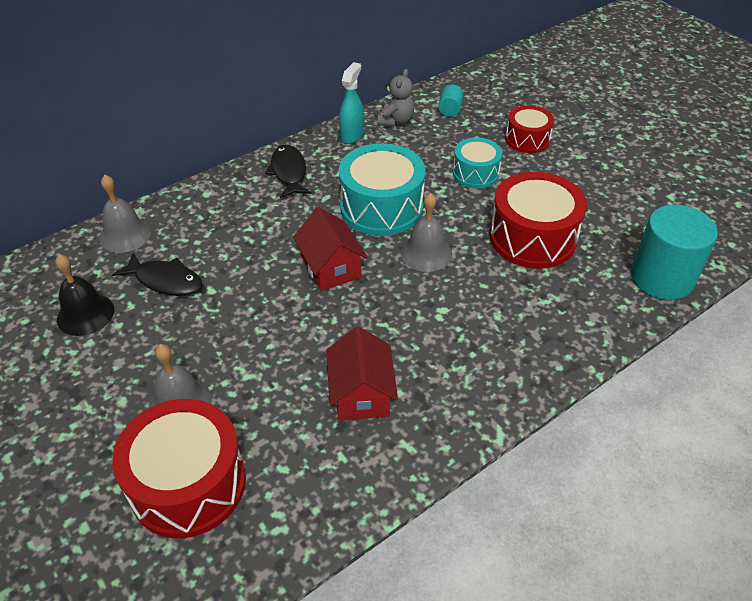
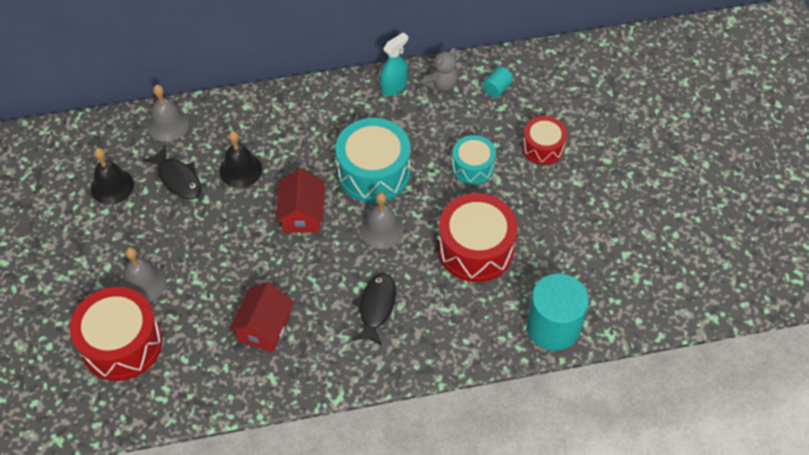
camera: 25 degrees right, 10 degrees up
(235, 249) = (240, 170): none -> black bell
(289, 172) = (320, 108): black fish -> black fish (376, 307)

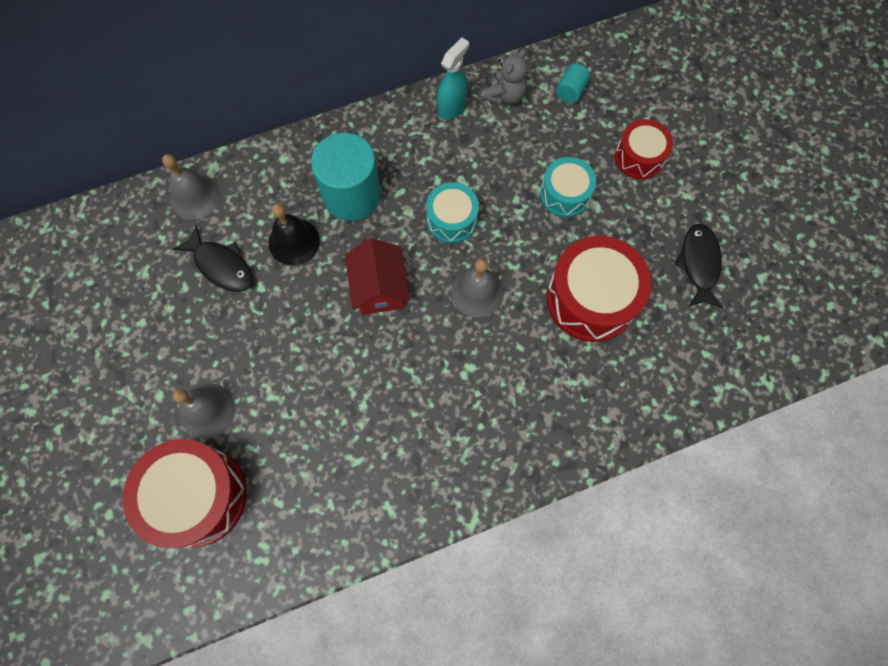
camera: 10 degrees left, 15 degrees up
(112, 186) = (143, 288): black bell -> none
(264, 328) = (365, 444): red house -> none
(374, 172) = (452, 219): turquoise drum -> turquoise drum, size x0.59
(376, 307) = (492, 393): black fish -> black fish (699, 264)
(553, 326) = (701, 383): turquoise cylinder -> turquoise cylinder (352, 195)

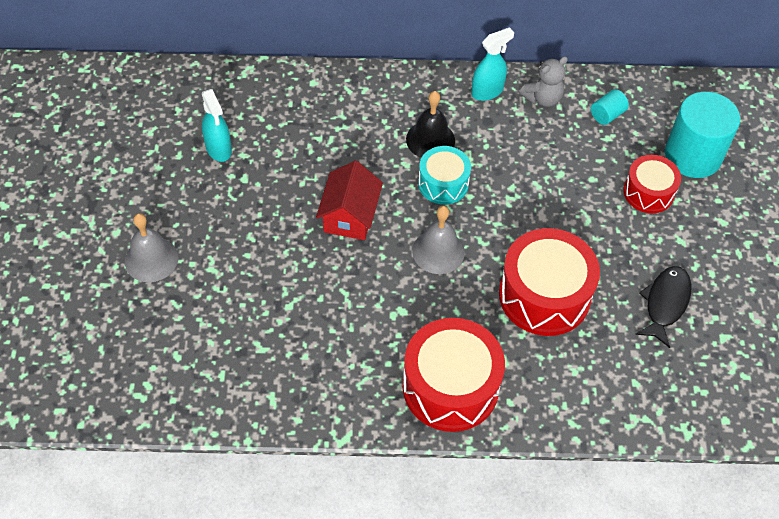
camera: 20 degrees right, 15 degrees down
(194, 196) = (222, 87): grey bell -> none
(197, 496) = (110, 323): red drum -> red drum (450, 386)
(221, 265) = (218, 149): black fish -> turquoise spray bottle
(294, 241) = (291, 152): black bell -> black bell (430, 140)
(352, 195) = (361, 132): turquoise cylinder -> turquoise cylinder (693, 155)
(565, 194) = (560, 199): turquoise drum -> none

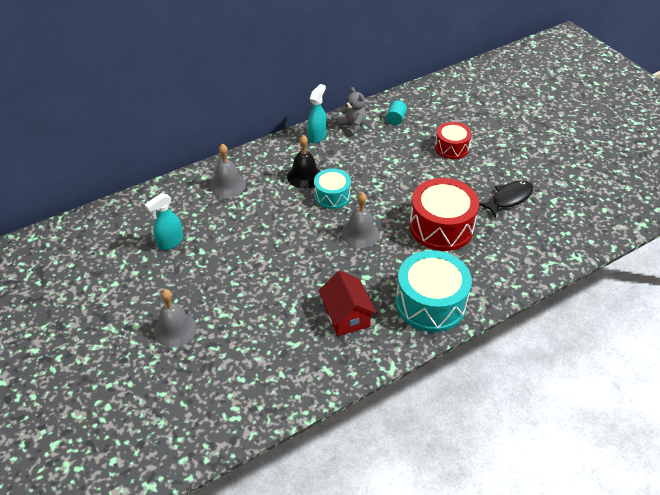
camera: 30 degrees left, 10 degrees down
(218, 149) = (170, 242): turquoise spray bottle -> turquoise spray bottle turned 105 degrees clockwise
(333, 106) = (228, 185): none -> grey bell
(350, 216) = (289, 240): red house -> red house (346, 316)
(450, 386) = (430, 303): red drum -> turquoise drum
(543, 98) = (352, 126): grey teddy bear -> grey teddy bear turned 60 degrees counterclockwise
(665, 303) = (509, 198): black fish -> black fish turned 60 degrees clockwise
(693, 155) = (459, 119): turquoise cylinder -> none

